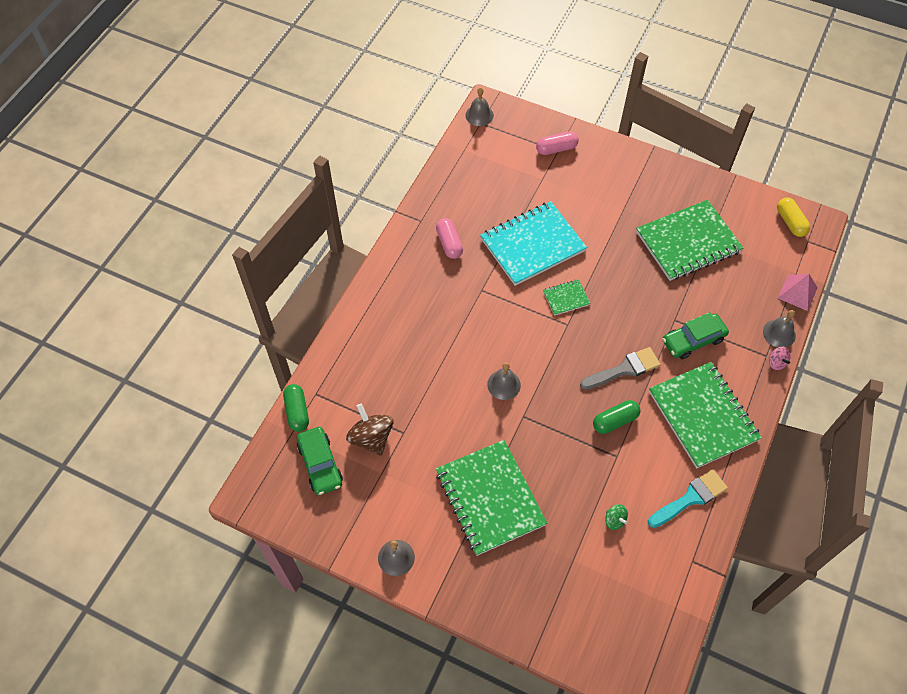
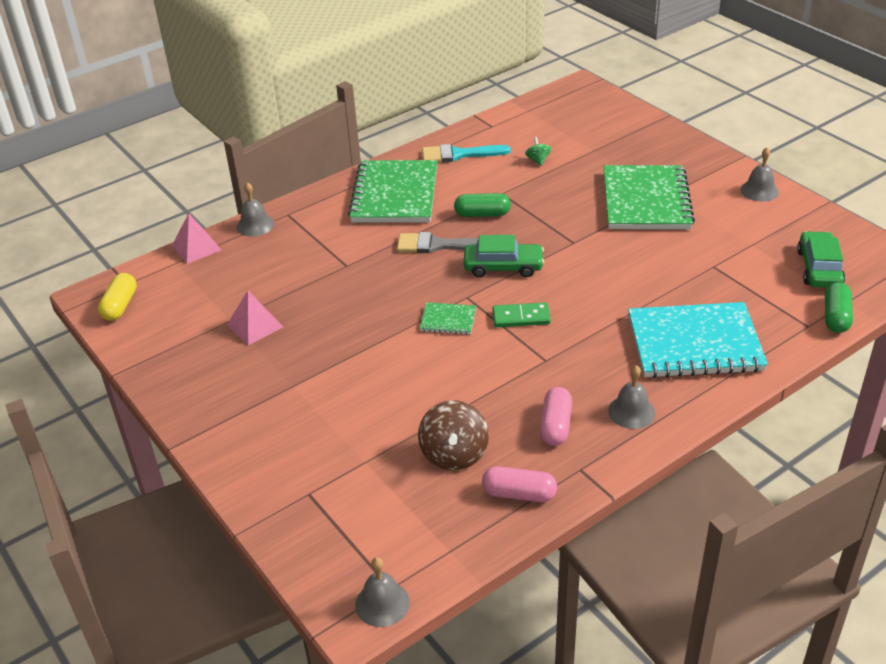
camera: 150 degrees left, 20 degrees down
(371, 438) = (752, 272): brown spinning top -> brown spinning top (454, 454)
(504, 384) = (577, 270): grey bell -> grey bell (631, 411)
(518, 320) = (521, 317): none -> green domino
(532, 245) = (444, 386): turquoise notebook -> turquoise notebook (694, 343)
(556, 149) = (308, 497): pink capsule -> pink capsule (519, 494)
(688, 242) = (255, 326): green notebook -> pink pyramid
(693, 340) = (345, 245): green car -> green car (503, 267)
(776, 362) = (284, 207): pink spinning top -> none

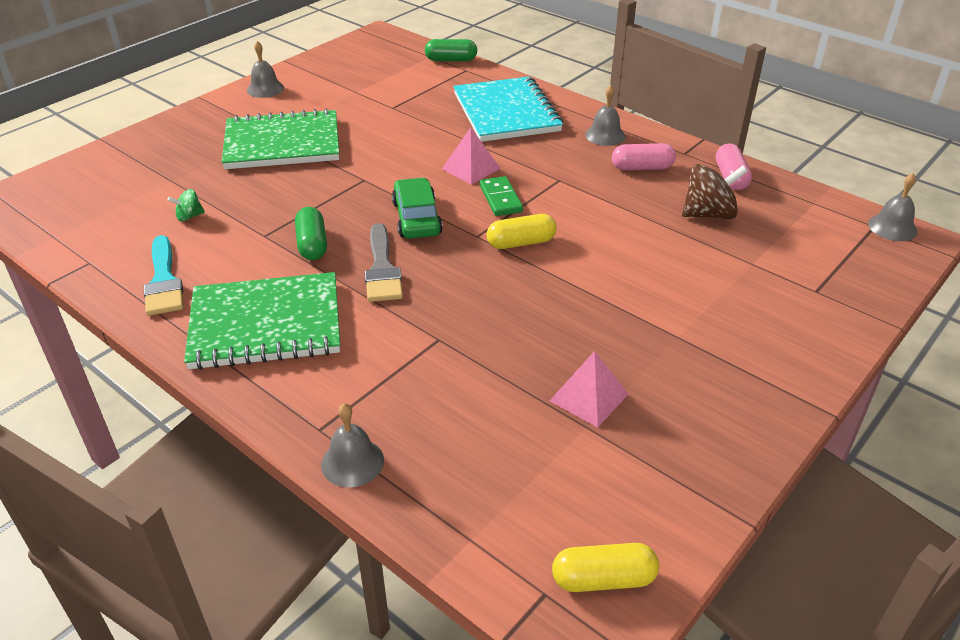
camera: 105 degrees left, 0 degrees up
(196, 247) = (424, 523): pink pyramid -> pink pyramid (470, 168)
(448, 320) = (521, 243): green notebook -> yellow capsule
(819, 268) = (387, 65): green car -> none

